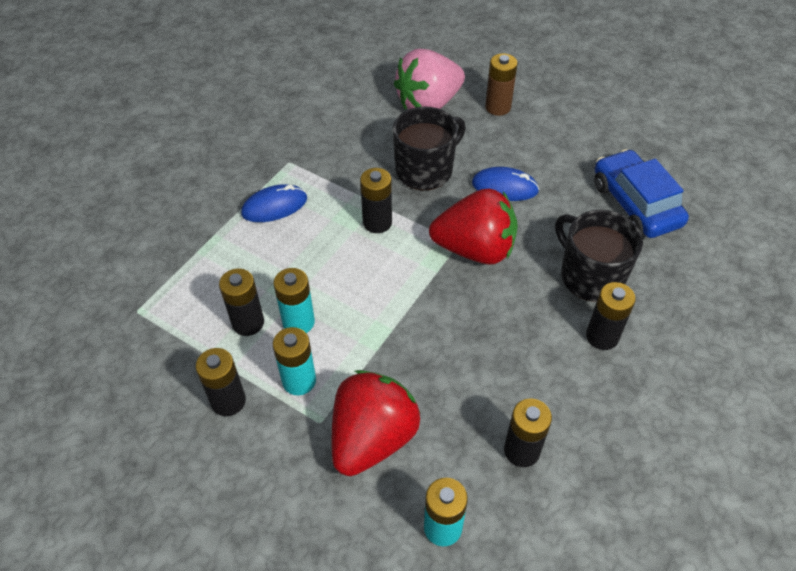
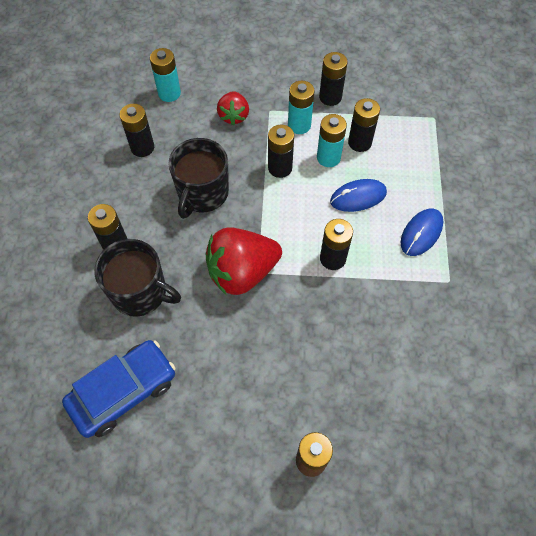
camera: 150 degrees right, 10 degrees up
(363, 337) = (280, 168): none -> black battery
(372, 438) = (234, 116): red strawberry -> red strawberry, size x0.56
(425, 170) = (330, 333): black mug -> black mug (202, 193)
(428, 104) = (383, 425): pink strawberry -> none
(505, 187) = (250, 350): blue mouse -> blue mouse (358, 197)
(635, 204) = (124, 391): blue car -> blue car turned 75 degrees counterclockwise

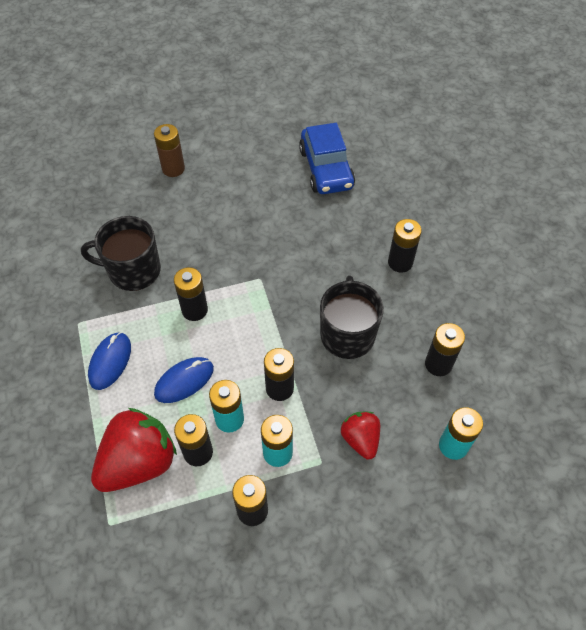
camera: 160 degrees right, 5 degrees down
(124, 391) = (326, 169): blue car -> blue car turned 45 degrees counterclockwise
(140, 292) = (354, 233): black mug -> black mug (133, 270)
(242, 272) = (274, 273): red strawberry -> red strawberry (139, 462)

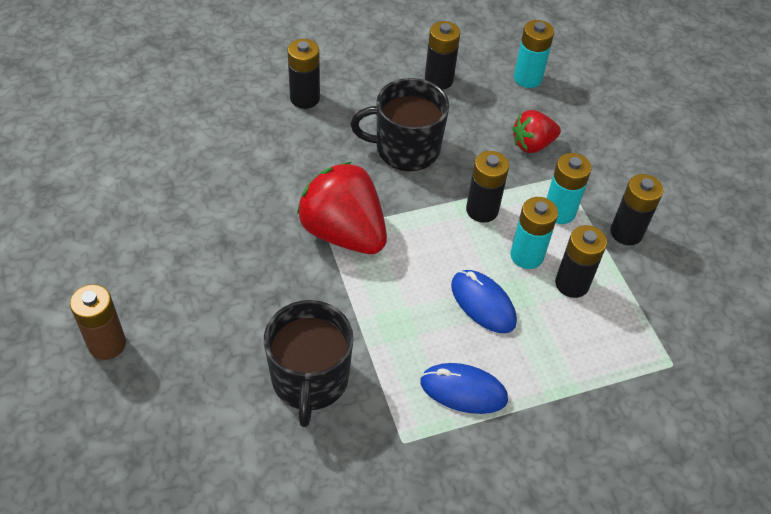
camera: 95 degrees left, 5 degrees down
(139, 462) = (595, 342): red strawberry -> red strawberry (343, 233)
(194, 310) = (377, 299): black battery -> none
(326, 169) = (140, 159): blue car -> none

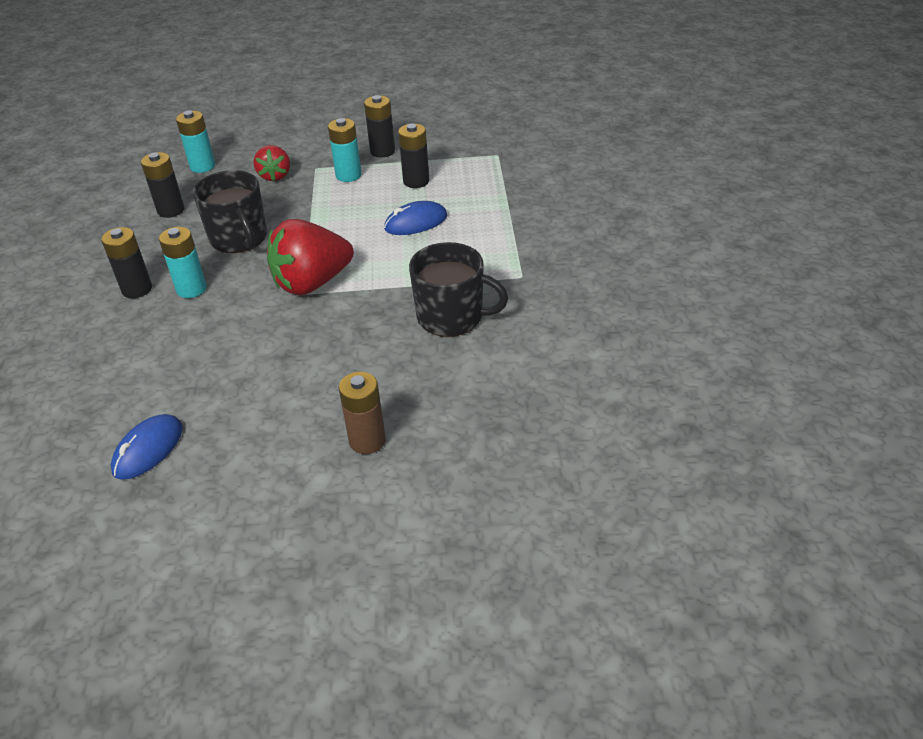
camera: 70 degrees left, 10 degrees down
(406, 149) = (239, 238): black mug -> black mug turned 45 degrees counterclockwise
(463, 390) = (488, 242): blue mouse -> blue mouse (148, 449)
(482, 210) = (327, 209): black battery -> none
(526, 256) = (382, 196): turquoise battery -> turquoise battery (191, 289)

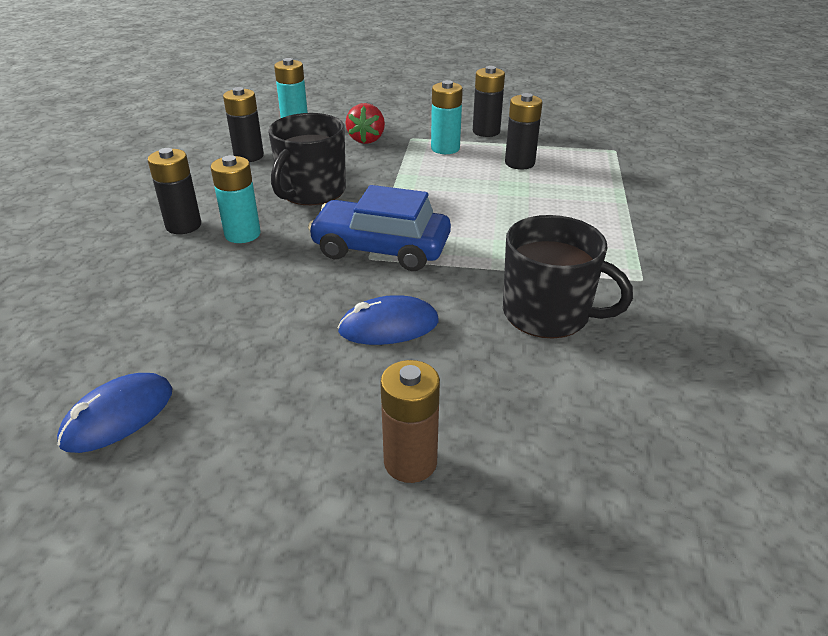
camera: 10 degrees right, 5 degrees down
(239, 238) = (311, 191): black mug -> black mug turned 45 degrees clockwise
(312, 283) = (381, 248): red strawberry -> blue car
(416, 222) = (514, 203): blue mouse -> blue mouse (388, 326)

